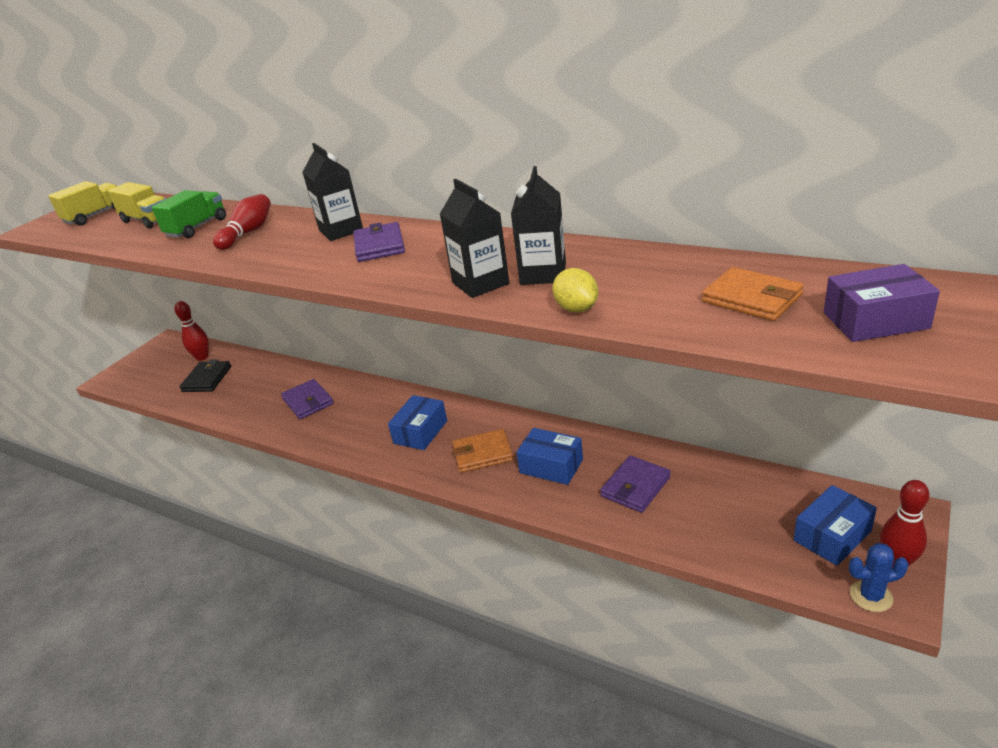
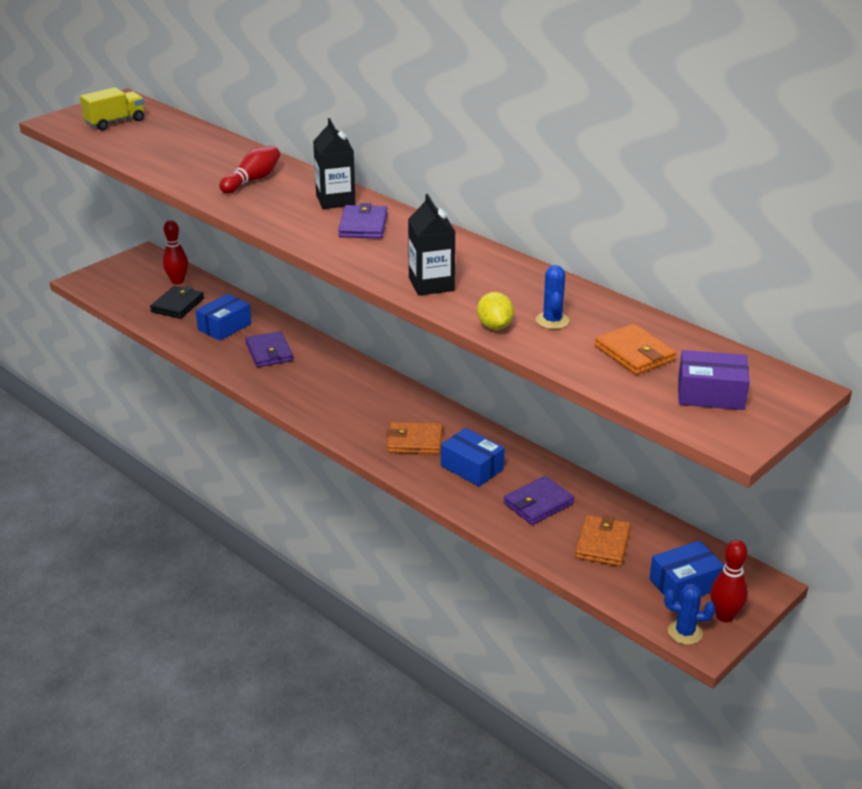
camera: 10 degrees right, 0 degrees up
(147, 220) = (163, 141): yellow truck -> none
(197, 228) = (208, 162): green truck -> none
(420, 432) = (365, 407): blue box -> blue box (224, 326)
(543, 273) = (486, 289): black carton -> none
(635, 287) = (552, 321): none -> blue cactus
(723, 513) = (602, 544): none -> orange wallet

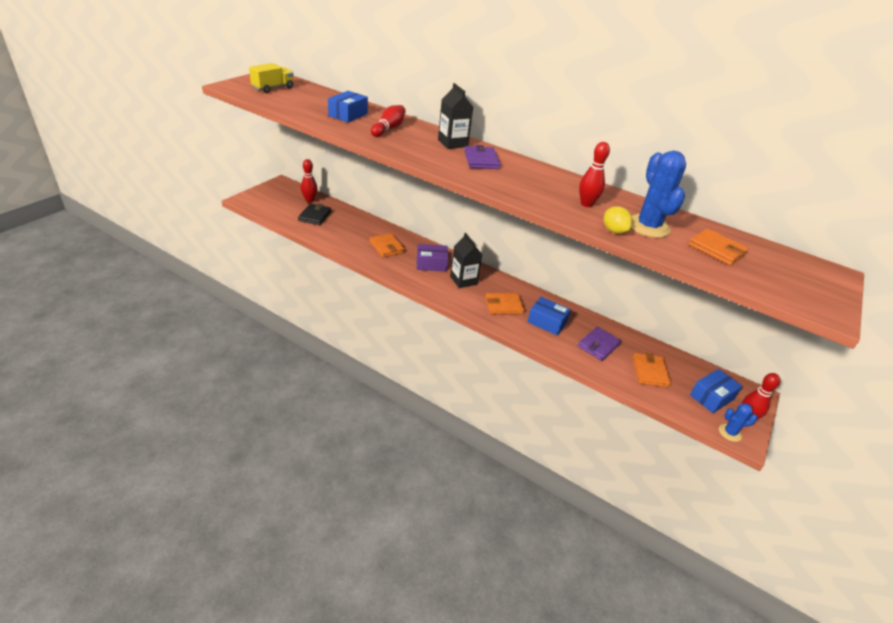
camera: 15 degrees left, 5 degrees up
(224, 326) = (351, 230): blue box -> blue box (348, 115)
(269, 352) = (386, 247): purple wallet -> orange wallet
(431, 284) = (552, 201): black carton -> black carton (463, 280)
(480, 288) = (586, 204): none -> red bowling pin
(552, 321) = (648, 226): blue cactus -> blue cactus, size x1.83
(710, 394) = (786, 278): purple box -> purple box (431, 264)

